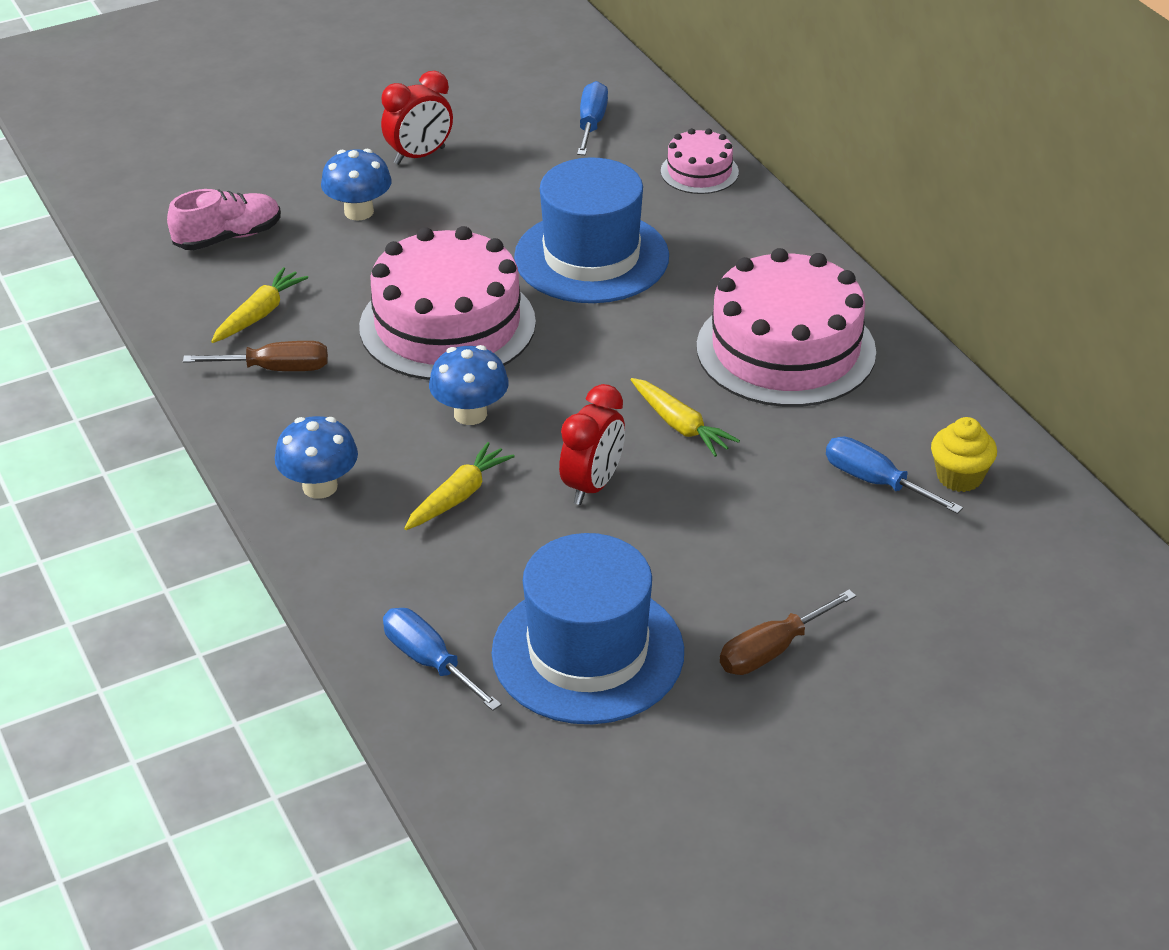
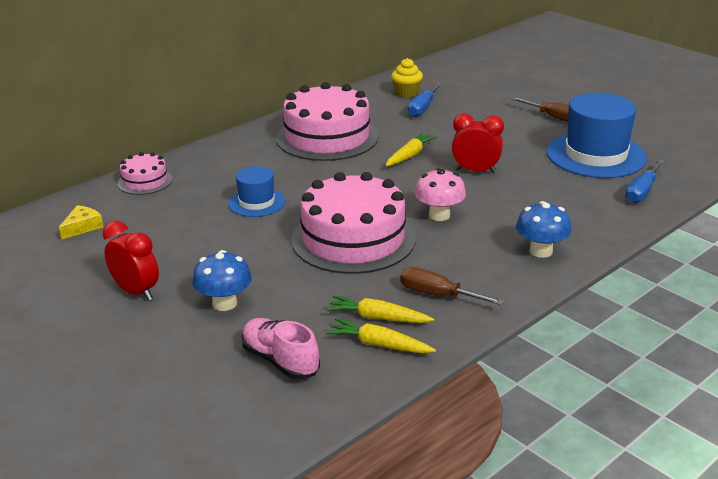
camera: 105 degrees left, 10 degrees down
(276, 369) = (438, 295): brown screwdriver -> brown screwdriver turned 45 degrees counterclockwise
(458, 496) = (513, 206): yellow carrot -> yellow carrot (379, 345)
(470, 414) = (439, 215): blue mushroom -> pink mushroom
(591, 124) = (82, 227): blue screwdriver -> yellow cheese
(591, 257) = (256, 202): blue hat -> blue hat, size x0.54

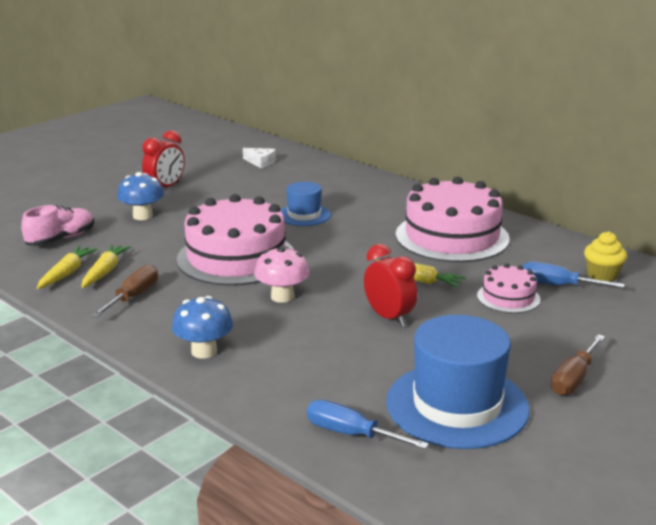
camera: 85 degrees right, 5 degrees down
(82, 227) = (261, 162): yellow cheese -> white cheese
(145, 181) = (338, 173): pink cake -> pink cake (508, 297)
(475, 171) = (389, 317): red clock -> red clock turned 45 degrees counterclockwise

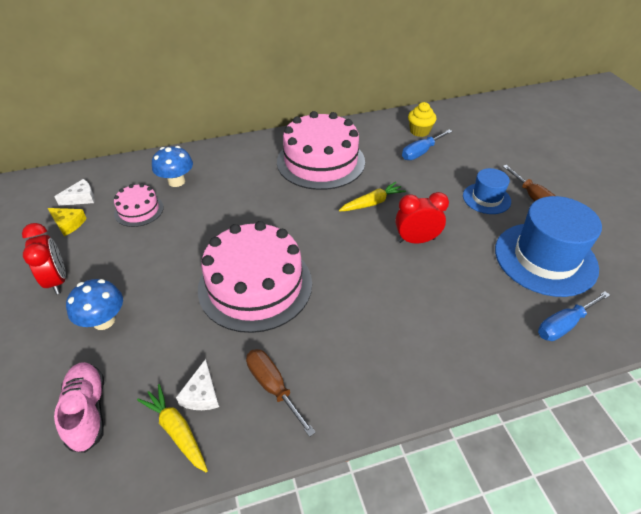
camera: 60 degrees left, 20 degrees up
(105, 272) = (202, 394): yellow carrot -> white cheese
(204, 351) = (407, 368): blue mushroom -> blue mushroom (176, 181)
(226, 169) = (68, 224): none -> yellow cheese
(282, 297) = (346, 283): pink mushroom -> none
(304, 215) = (215, 215): blue hat -> blue hat (486, 198)
(508, 297) = (423, 177): pink cake -> pink cake (139, 210)

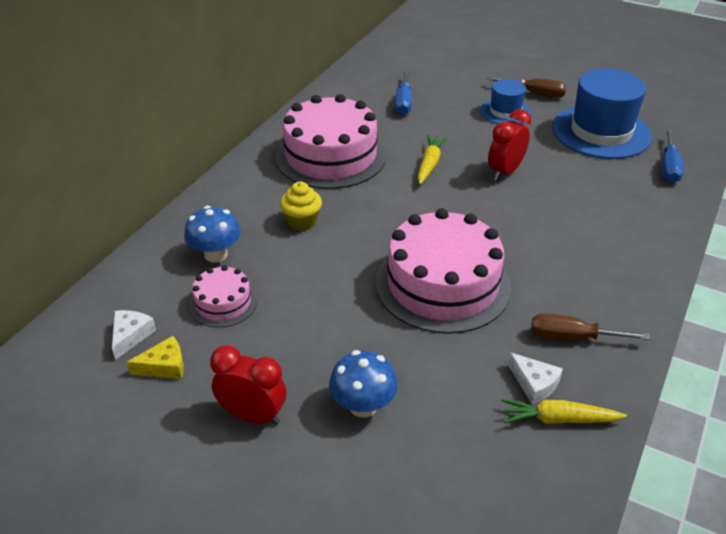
camera: 45 degrees left, 5 degrees down
(87, 411) = (473, 470): pink shoe -> none
(419, 131) = (375, 85): yellow cupcake -> yellow cupcake (302, 221)

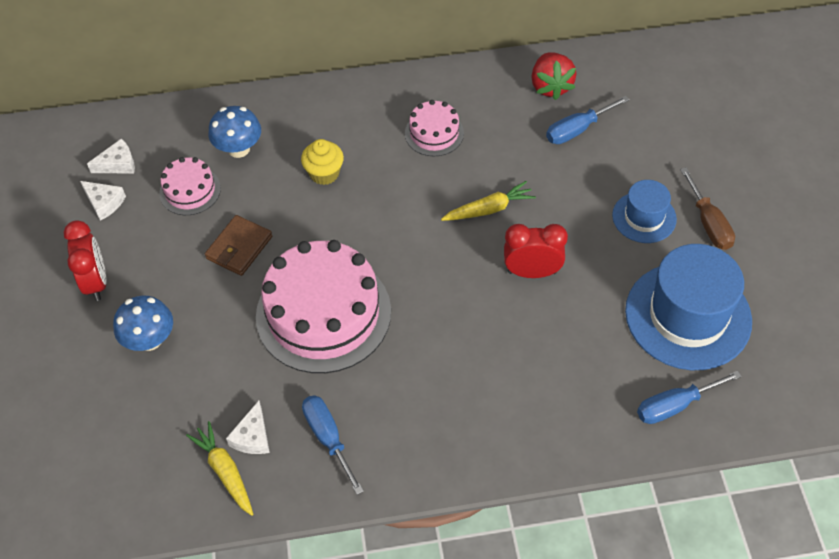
camera: 55 degrees right, 15 degrees up
(164, 366) = (104, 203): yellow cheese -> white cheese
(322, 301) = (239, 248): none -> brown wallet
(331, 156) = (434, 133): pink cake -> pink cake, size x0.49
(353, 95) = (550, 86): none -> red strawberry
(572, 338) = (328, 438): brown screwdriver -> blue screwdriver

